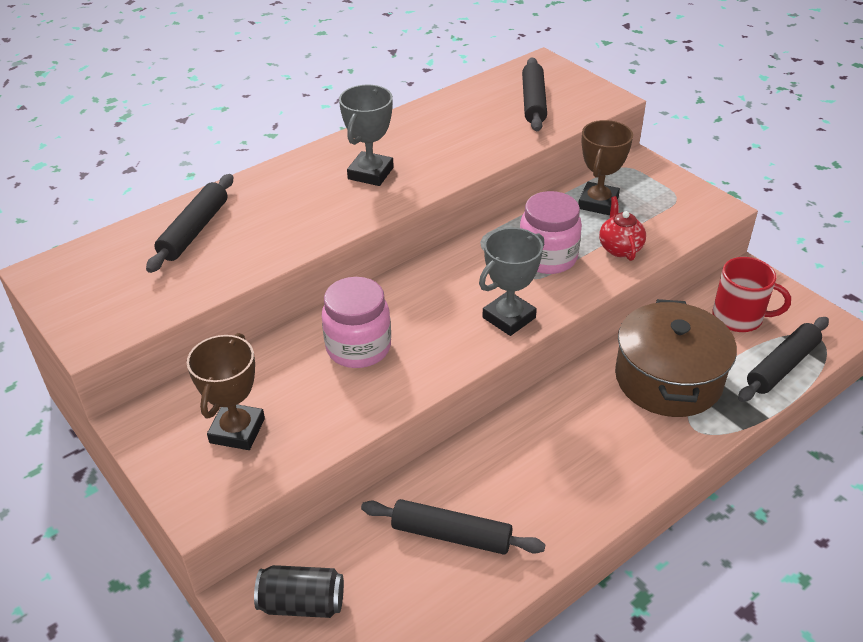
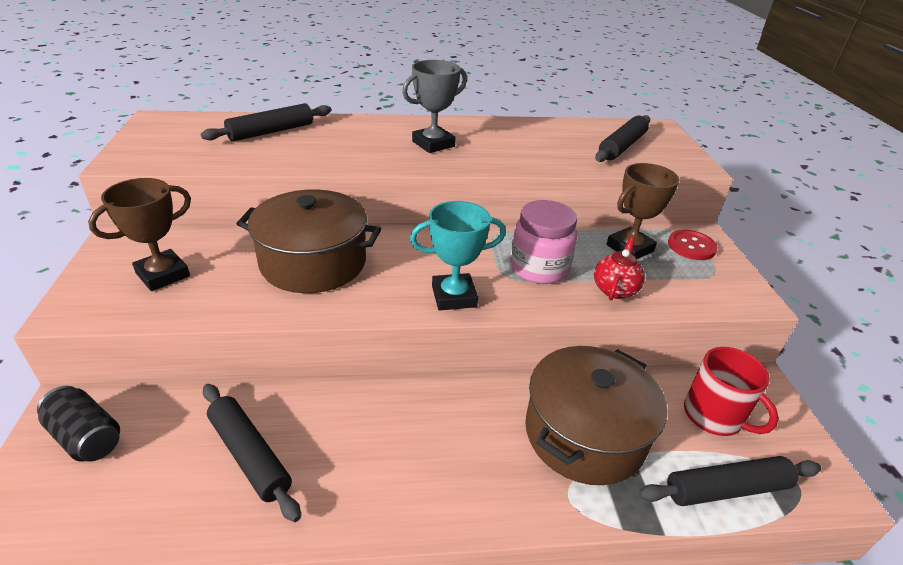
camera: 30 degrees right, 5 degrees down
(358, 348) = (313, 262): pink jar -> brown pot
(509, 318) = (454, 296): grey trophy -> turquoise trophy
(641, 178) = (691, 246): none -> red button

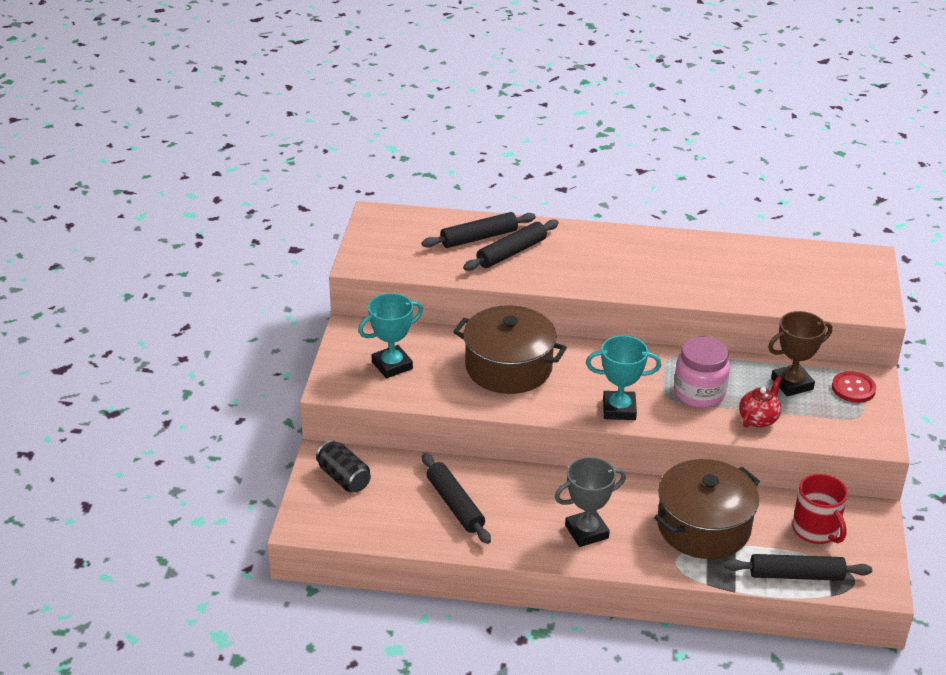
camera: 15 degrees right, 0 degrees up
(163, 274) = (392, 365): brown trophy -> turquoise trophy
(433, 144) = (627, 264): grey trophy -> grey trophy (586, 532)
(622, 146) = (814, 281): black rolling pin -> black rolling pin (511, 252)

